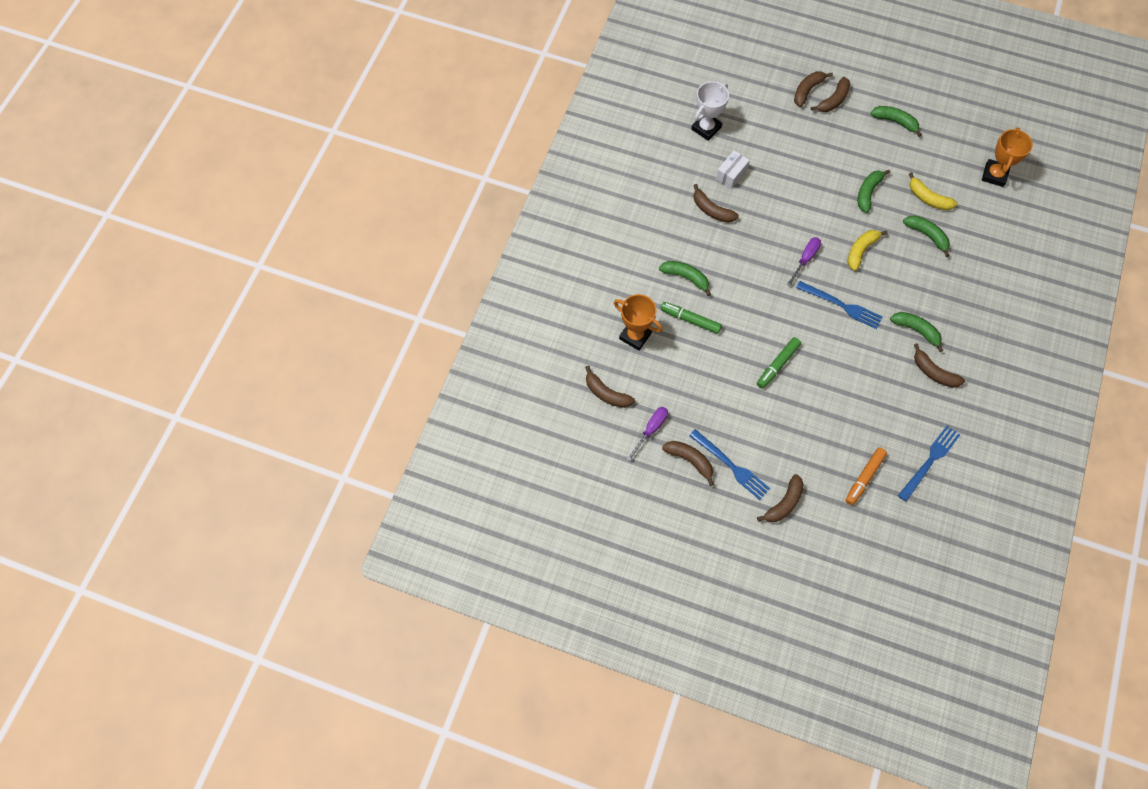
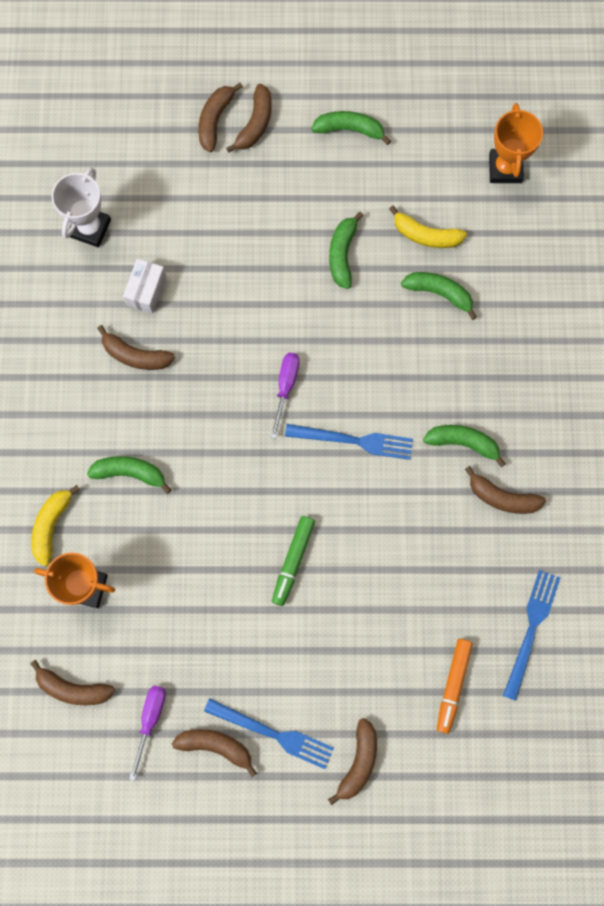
camera: 20 degrees left, 10 degrees up
(690, 320) = (155, 536): green marker -> none
(861, 251) = (357, 348): yellow banana -> yellow banana (51, 526)

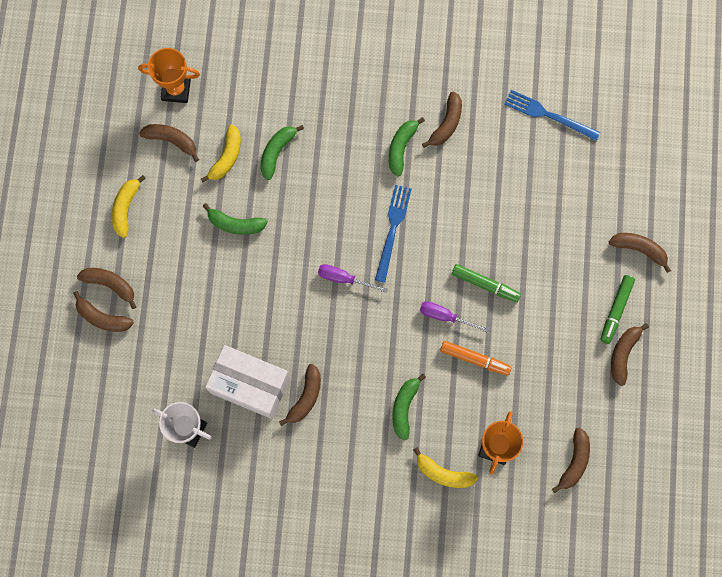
camera: 85 degrees left, 0 degrees up
(146, 291) = (250, 385): white box -> white box, size x1.94
(150, 720) = (602, 403): purple screwdriver -> purple screwdriver (445, 316)
(273, 734) = (616, 310): blue fork -> green marker
(349, 129) = (126, 208): green banana -> yellow banana
(439, 170) = (171, 140): none -> brown banana
(453, 685) = (586, 175): orange marker -> orange marker (475, 359)

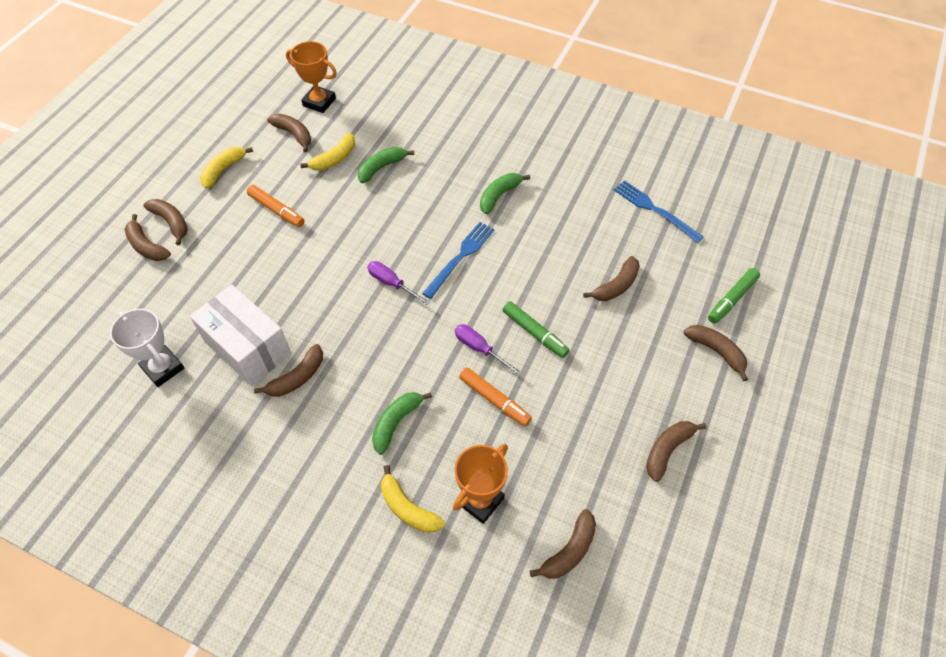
camera: 20 degrees right, 20 degrees down
(201, 236) = (276, 210): none -> orange marker
(235, 224) = (313, 210): green banana -> none
(446, 124) = (551, 190): brown banana -> brown banana (616, 286)
(616, 310) = (672, 402): green marker -> green marker (732, 299)

